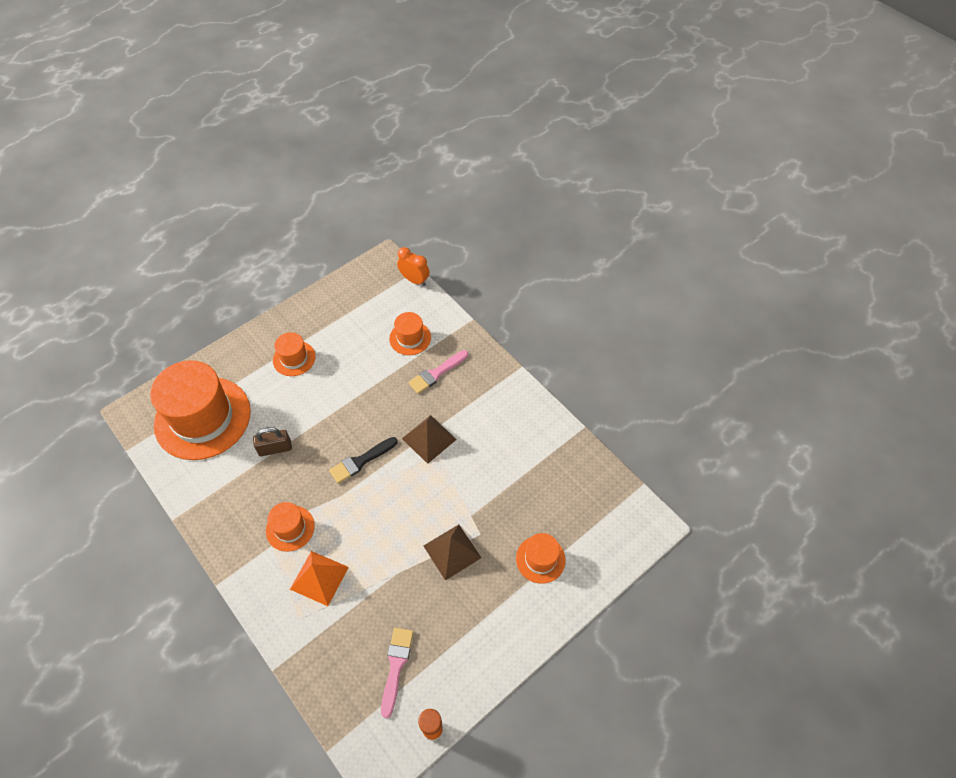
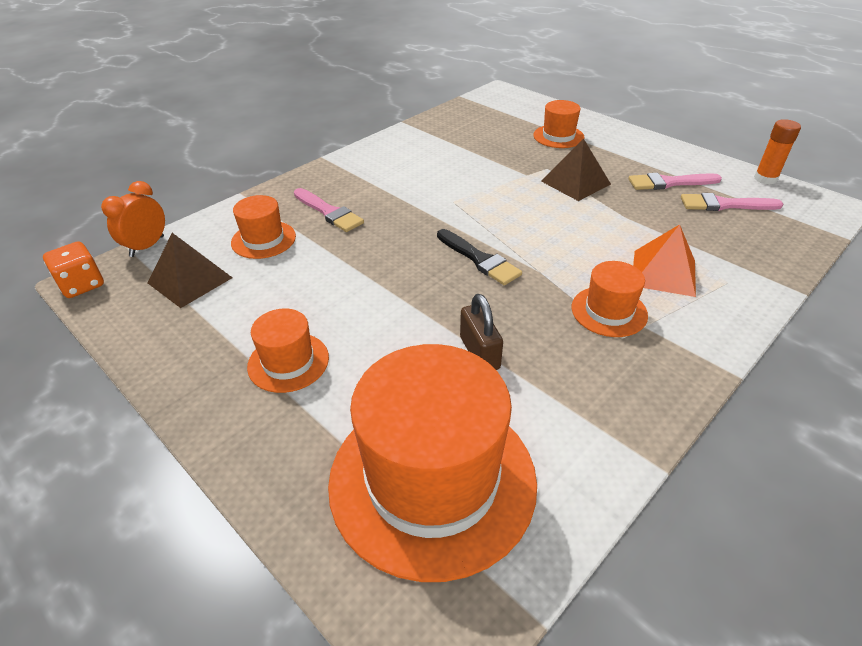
camera: 95 degrees left, 15 degrees down
(382, 259) = (82, 285): none -> orange dice
(429, 439) = (433, 209): brown pyramid -> brown pyramid (190, 280)
(439, 633) = (669, 183): none -> pink brush

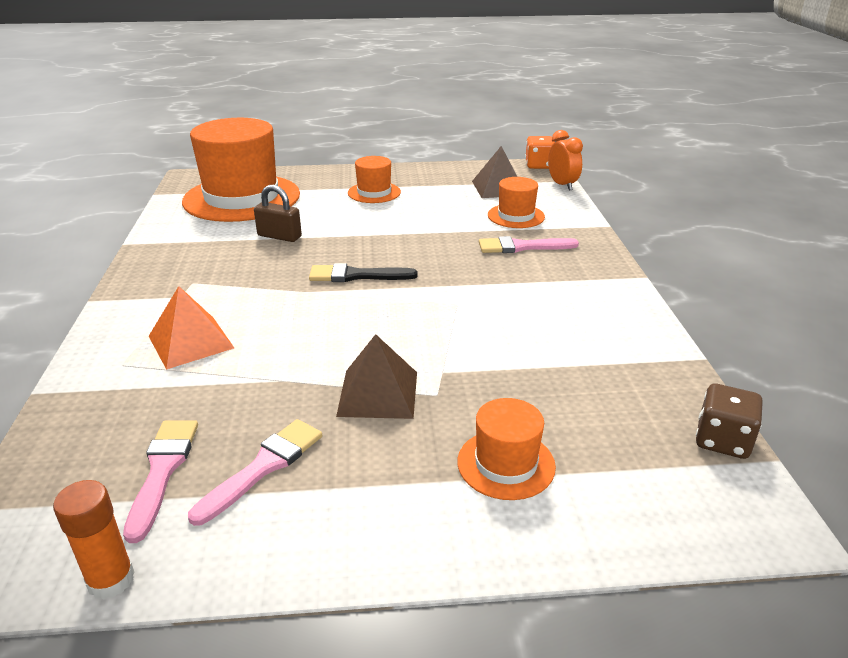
camera: 130 degrees right, 10 degrees down
(464, 105) = (722, 440): none -> brown dice
(609, 311) = (216, 292): orange hat -> none
(724, 205) = (162, 471): pink brush -> pink brush turned 45 degrees counterclockwise

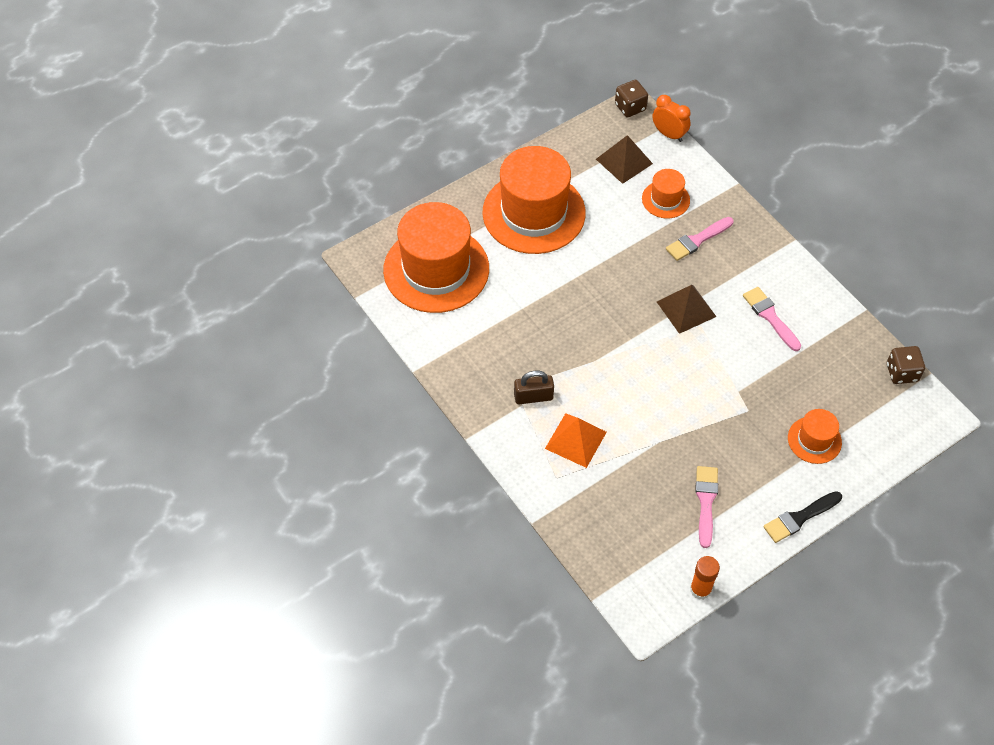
camera: 30 degrees left, 25 degrees up
(162, 471) = (661, 529): pink brush -> pink brush (770, 317)
(279, 236) = (519, 307): brown padlock -> brown padlock (533, 397)
(356, 275) = (615, 327): black brush -> black brush (799, 518)
(374, 192) = (534, 213): orange hat -> orange hat, size x2.13
(378, 393) = (718, 425): brown pyramid -> brown pyramid (686, 309)
(539, 165) = (630, 107): orange dice -> brown dice

